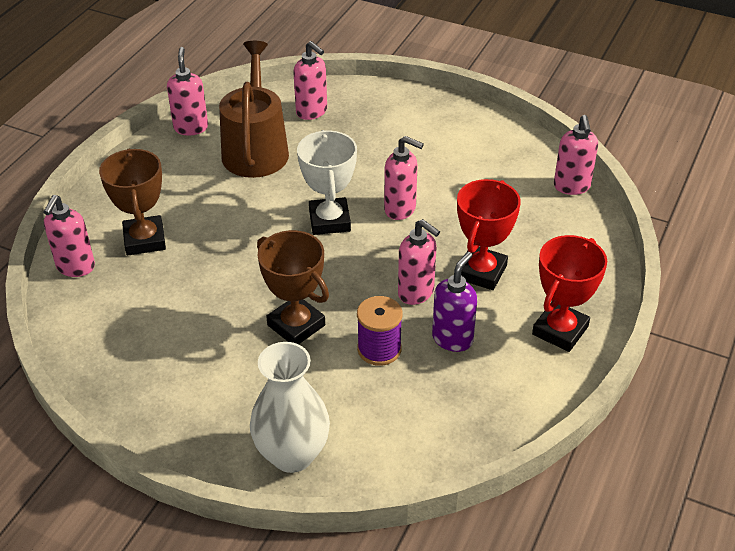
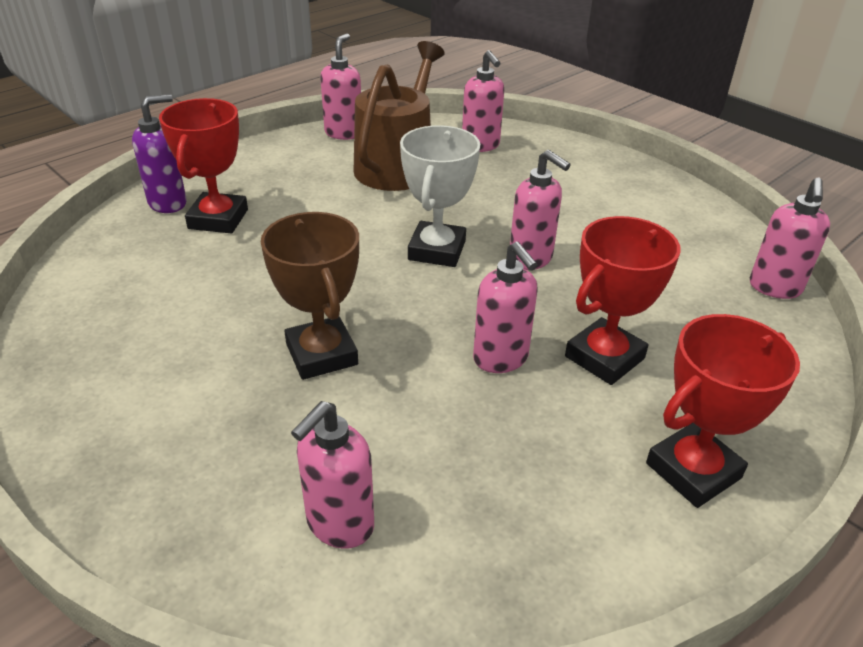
camera: 20 degrees right, 5 degrees down
(75, 267) = (126, 227): pink soap dispenser -> pink soap dispenser (339, 524)
(144, 240) = (218, 219): brown trophy -> red trophy
(292, 455) = (199, 527): white vase -> none
(379, 349) = (411, 416): purple spool -> none
(452, 339) = (522, 433): purple soap dispenser -> purple soap dispenser (168, 203)

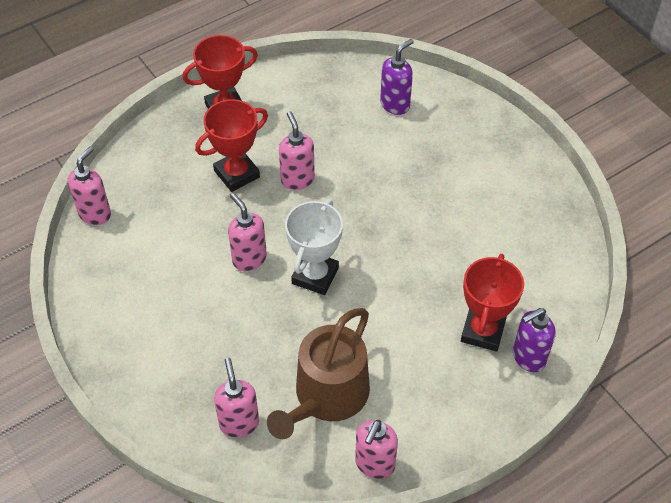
camera: 170 degrees left, 15 degrees up
(321, 354) = (402, 194): brown trophy -> none
(339, 524) = (395, 104): pink soap dispenser -> purple soap dispenser

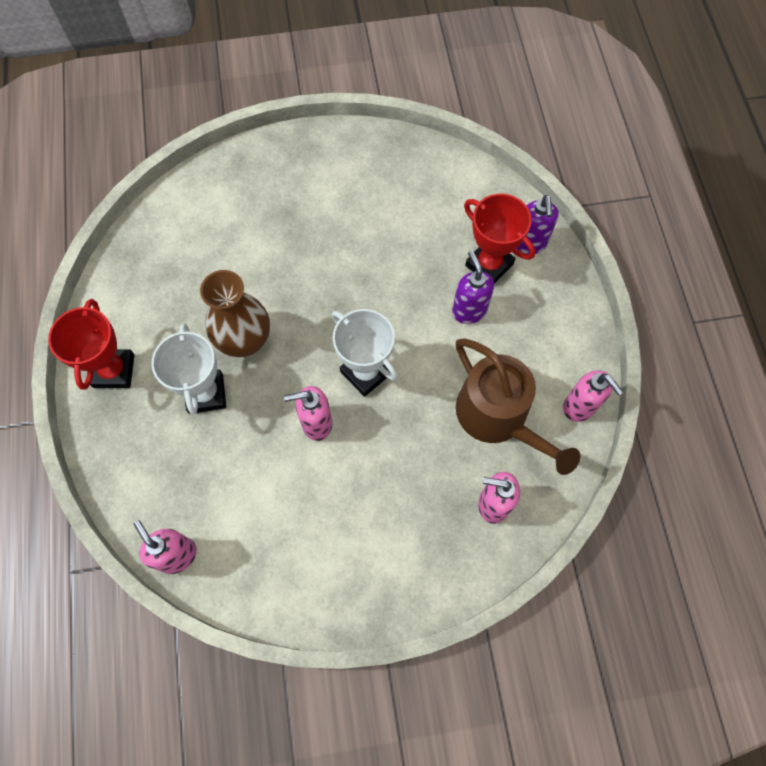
camera: 65 degrees left, 15 degrees up
(237, 174) = (206, 393): red trophy -> white trophy
(297, 179) = (245, 341): pink soap dispenser -> brown vase
(395, 104) = (204, 217): purple soap dispenser -> purple soap dispenser (469, 311)

